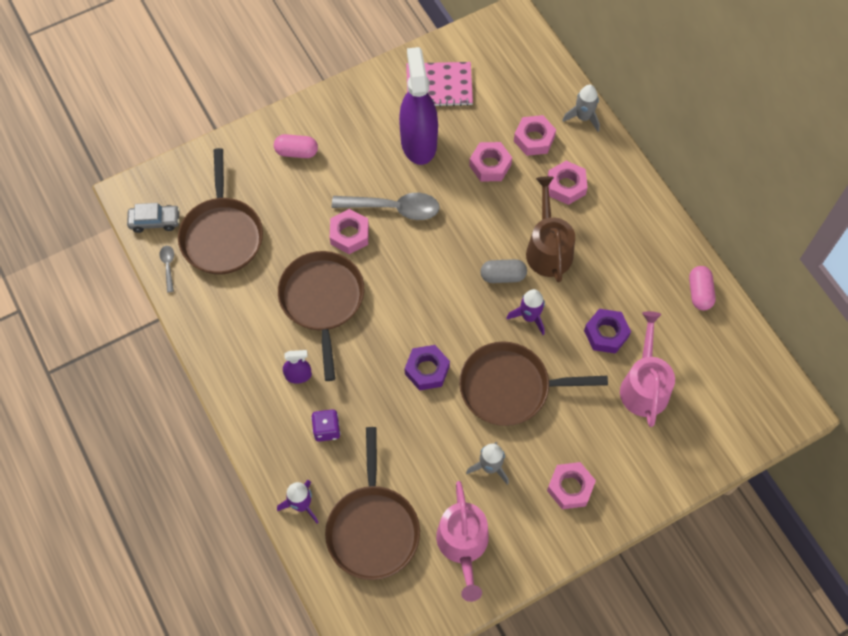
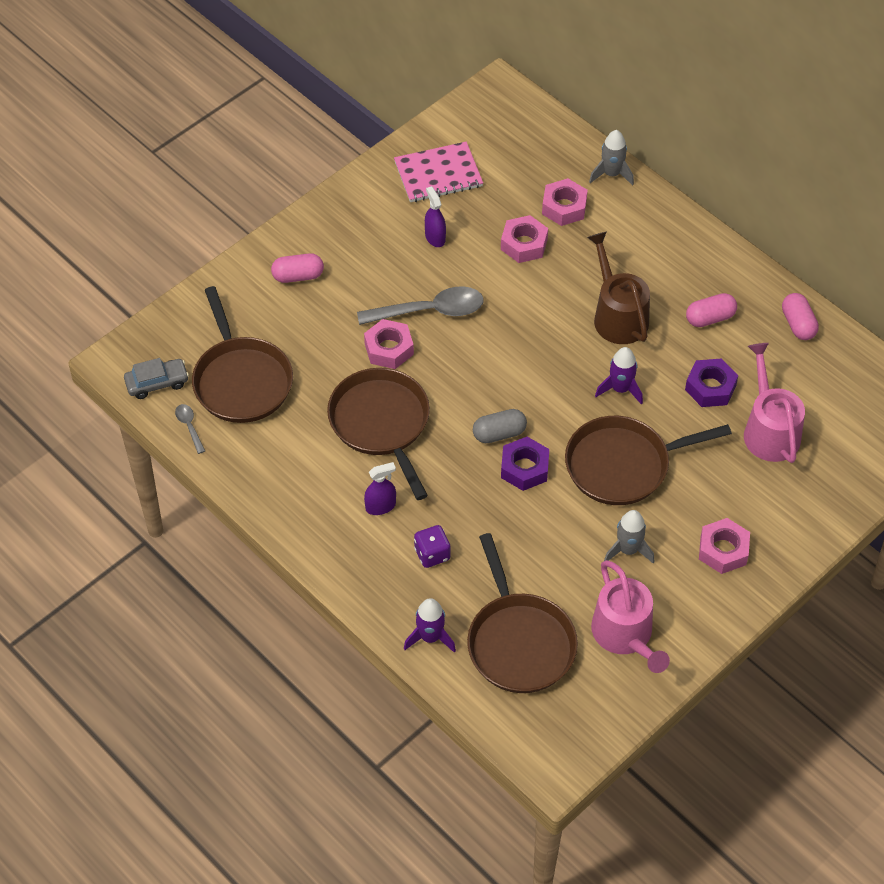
camera: 15 degrees left, 10 degrees down
(418, 142) = (435, 237): purple spray bottle -> purple spray bottle, size x0.44
(503, 276) = (577, 354): grey capsule -> grey capsule (499, 433)
(566, 186) = (616, 248): pink nut -> none
(625, 269) = (710, 318): none -> pink capsule

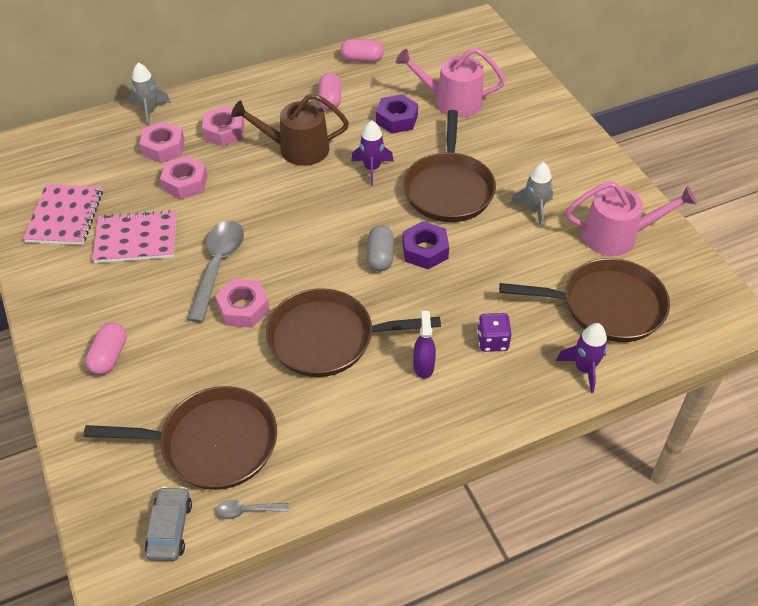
camera: 70 degrees left, 5 degrees down
(435, 237) = (136, 239): purple spray bottle -> pink notebook
(723, 550) = (553, 157): pink nut -> pink nut (224, 131)

